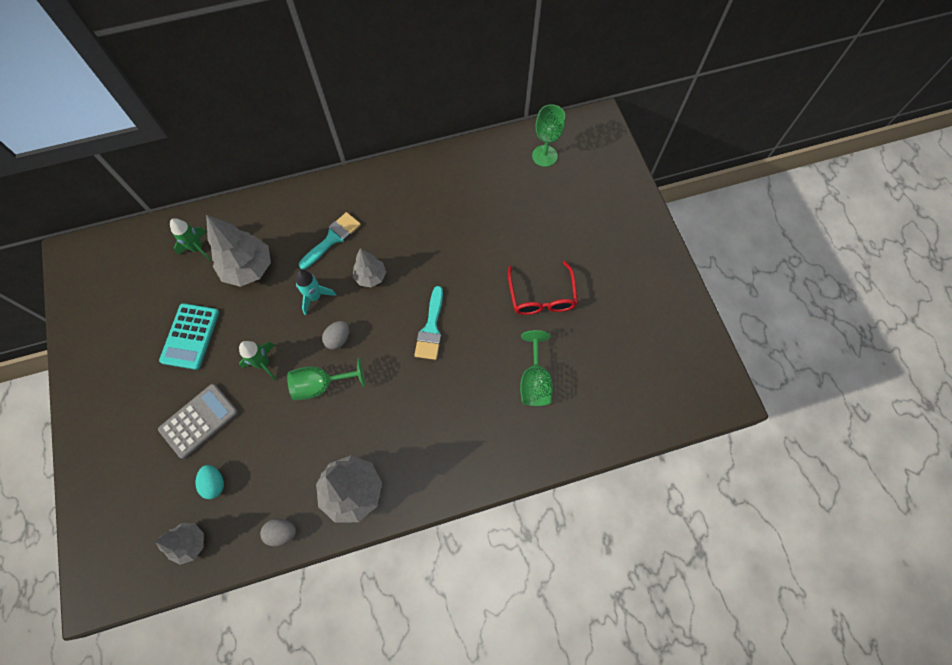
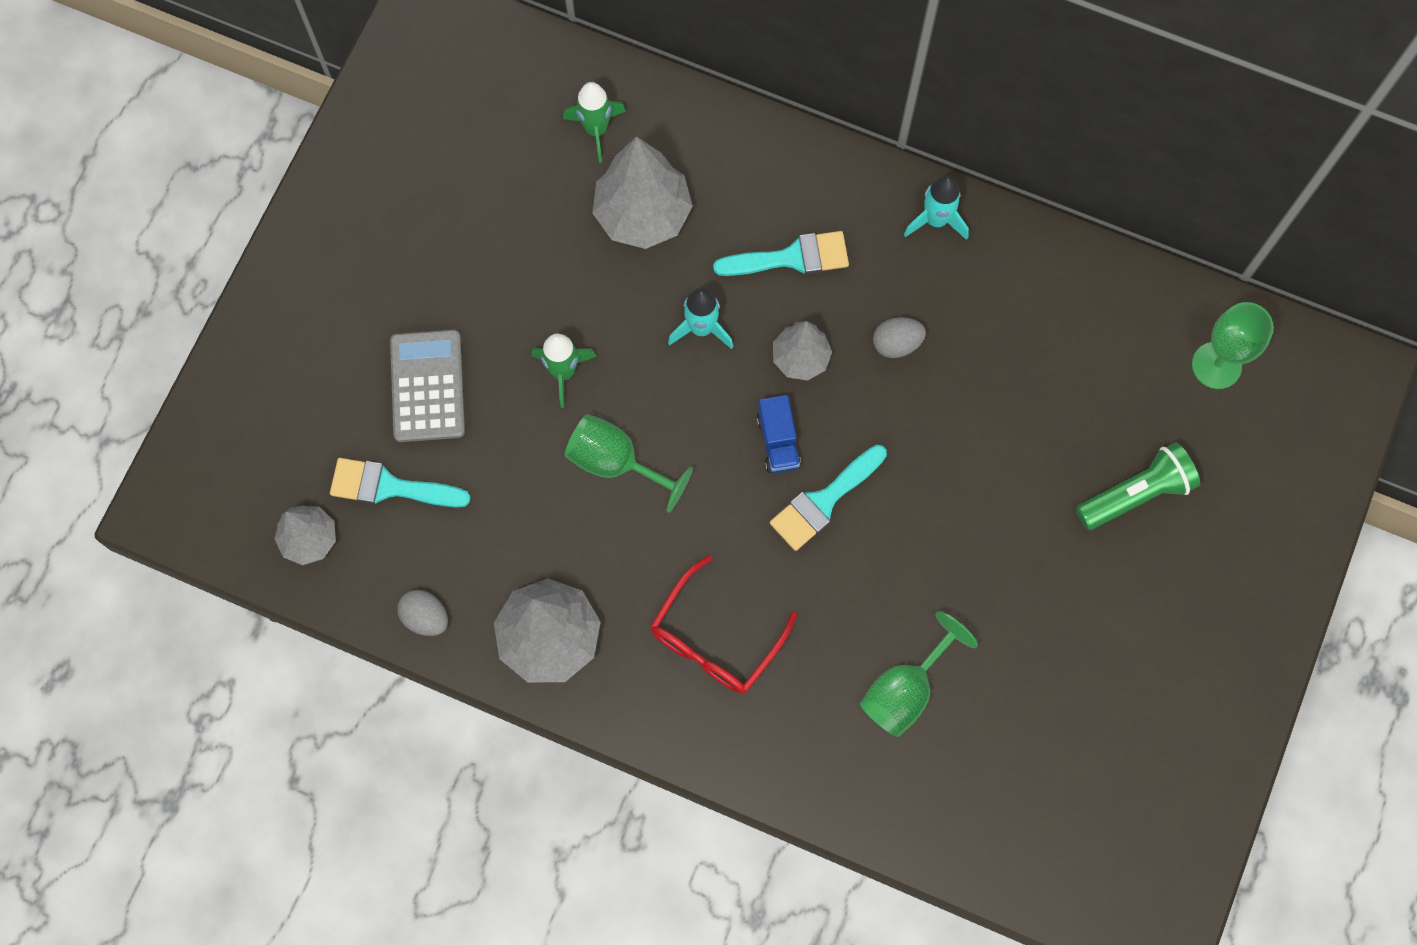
camera: 40 degrees right, 5 degrees up
(190, 336) = (497, 257): turquoise calculator -> none
(199, 420) = (427, 386): grey calculator -> grey calculator turned 90 degrees counterclockwise
(214, 483) = (389, 487): turquoise egg -> turquoise brush
(338, 339) = (687, 415): grey egg -> grey egg (896, 344)
(383, 180) = (936, 220): none -> turquoise rocket
(389, 319) = (778, 441): none -> blue truck
(541, 296) = (1019, 579): red glasses -> red glasses (715, 638)
(557, 227) = (1136, 494): none -> green flashlight

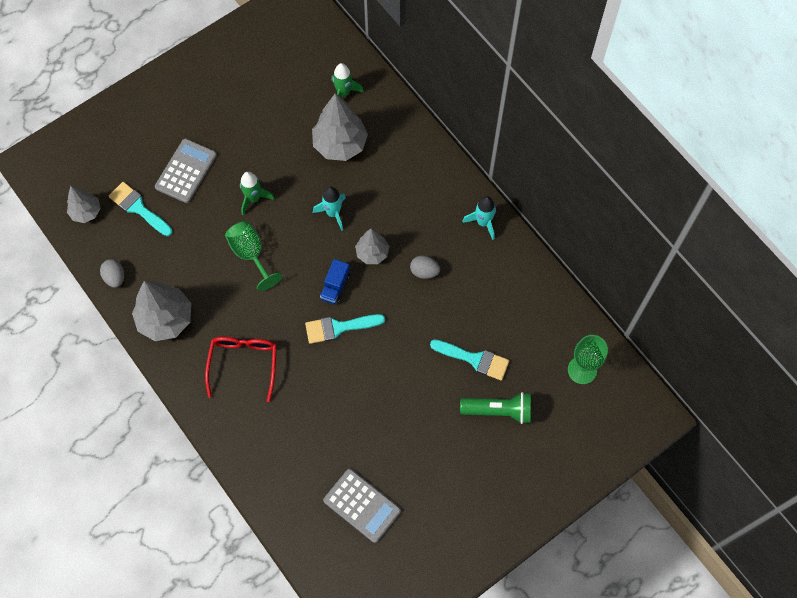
camera: 30 degrees right, 5 degrees down
(715, 638) = (243, 364): red glasses -> red glasses turned 120 degrees clockwise
(791, 257) = (399, 203): turquoise brush -> turquoise brush (475, 359)
(905, 690) = (319, 441): green goblet -> none
(1028, 749) = (362, 505): none -> grey calculator

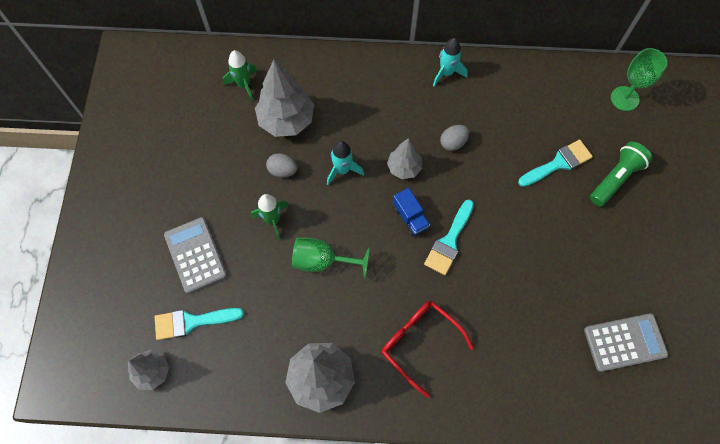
camera: 50 degrees left, 0 degrees up
(115, 277) = (241, 394): grey egg -> grey egg (283, 170)

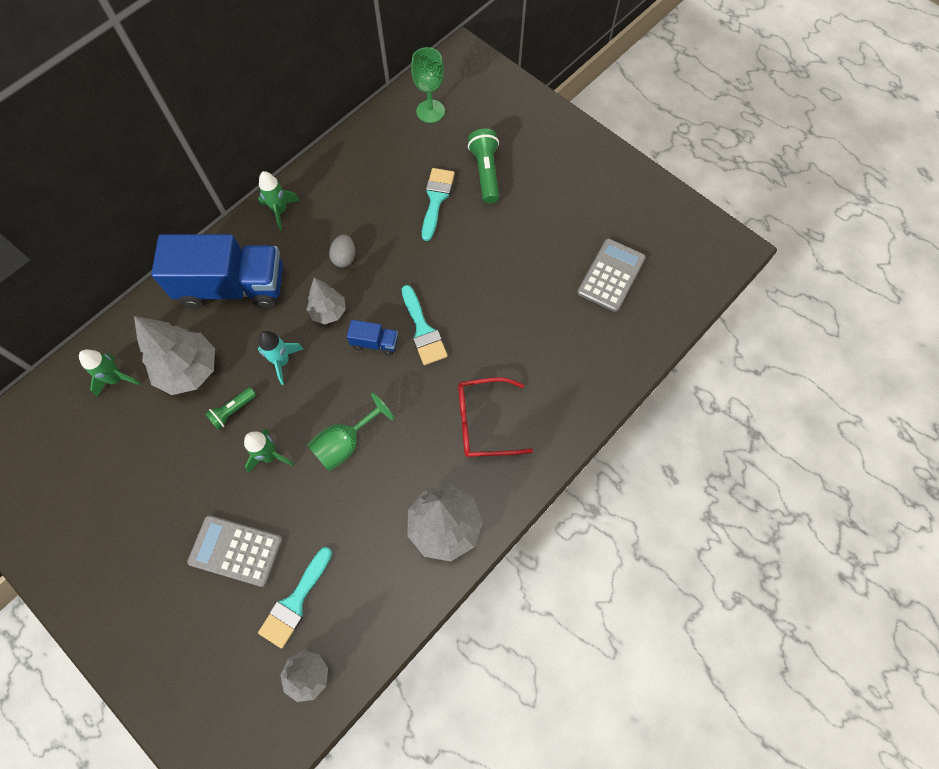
camera: 50 degrees left, 0 degrees up
(283, 170) = (233, 411): grey egg -> green flashlight
(366, 93) = (233, 286): none -> blue truck
(446, 73) = (280, 211): turquoise rocket -> green rocket

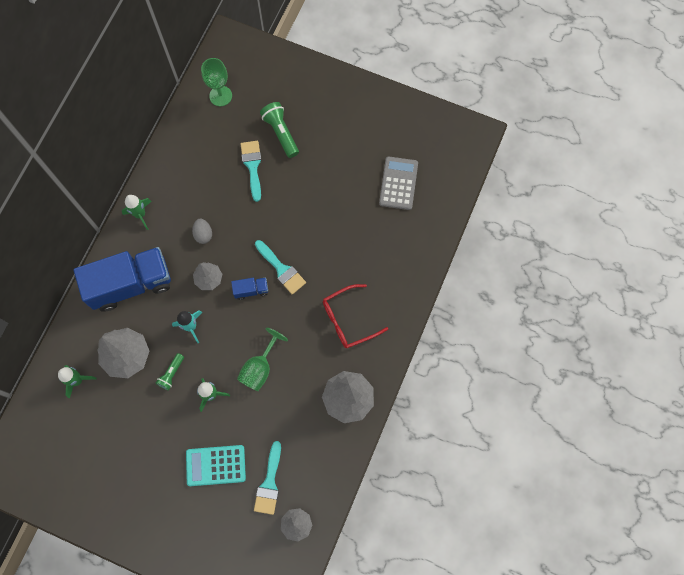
camera: 20 degrees left, 5 degrees up
(236, 551) = (216, 465): grey calculator -> turquoise calculator

